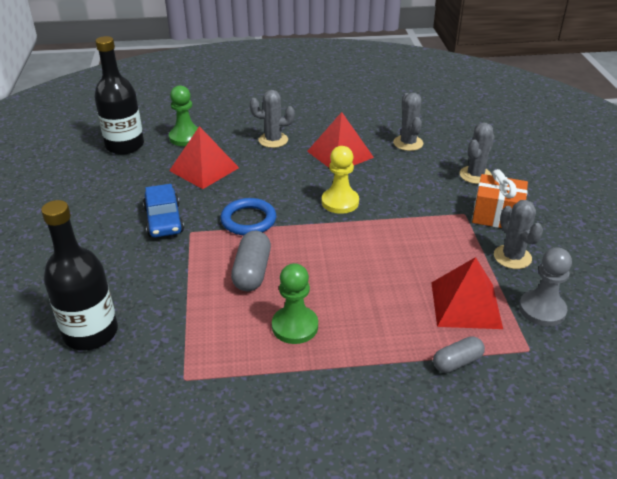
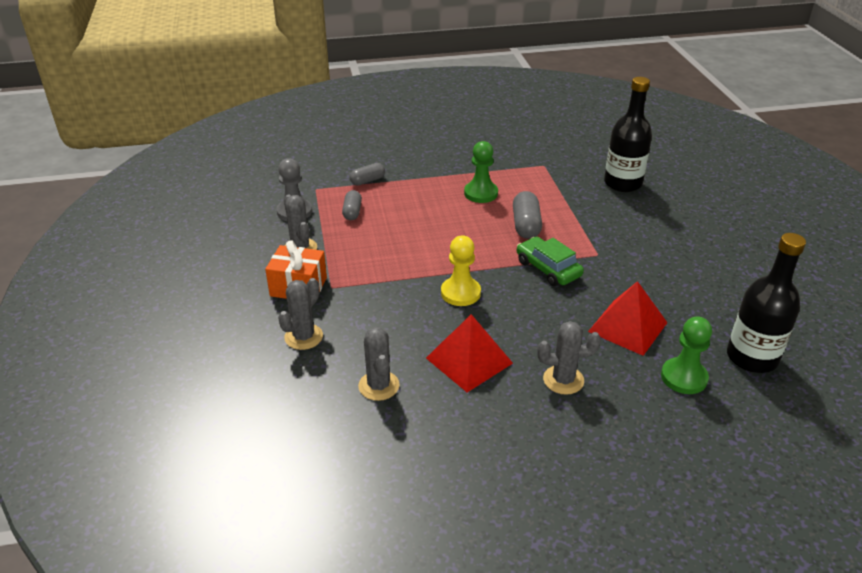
camera: 175 degrees right, 0 degrees up
(164, 220) = (630, 264): blue car -> none
(248, 220) = (548, 268): blue ring -> green car
(466, 305) = (352, 212): red pyramid -> grey capsule

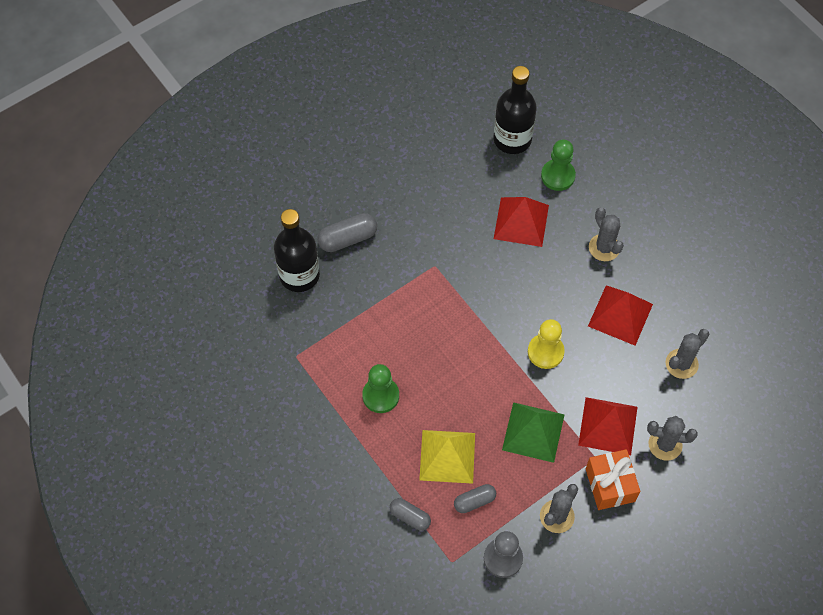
camera: 115 degrees left, 25 degrees up
(354, 306) = (608, 425): none -> red pyramid
(386, 260) = (533, 432): none -> green pyramid
(401, 210) = (447, 456): none -> yellow pyramid
(526, 225) = (418, 336): grey capsule -> grey capsule (348, 239)
(548, 268) = (476, 297): green car -> none

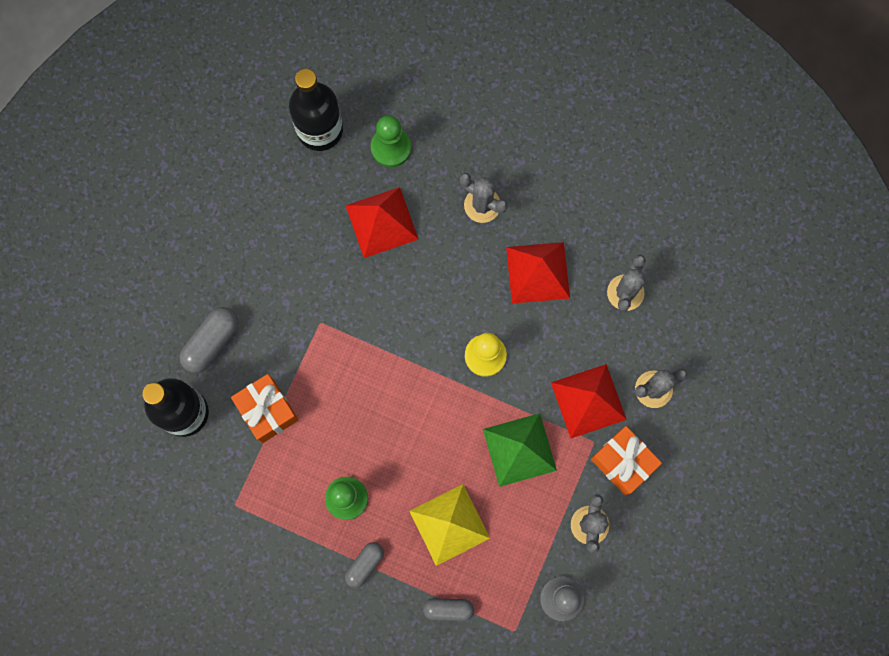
camera: 30 degrees left, 15 degrees up
(359, 305) = (267, 411): none -> orange gift
(474, 501) = (502, 556): grey capsule -> grey capsule (365, 565)

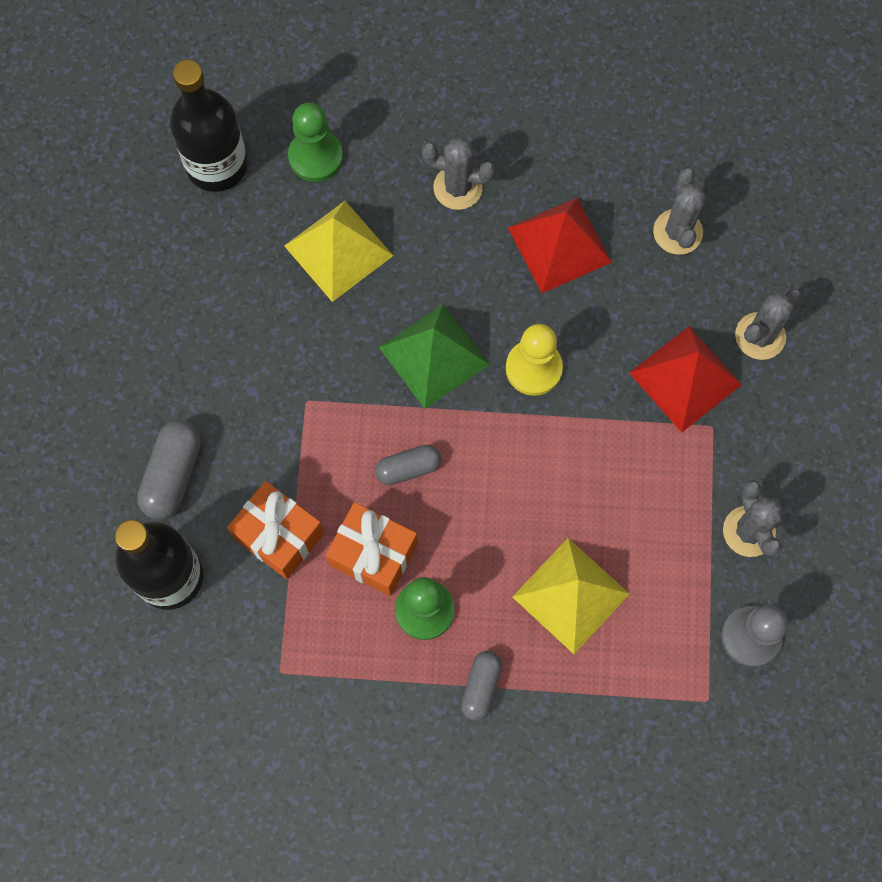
camera: 20 degrees left, 5 degrees down
(381, 222) = (338, 250): red pyramid -> yellow pyramid
(448, 609) = (611, 704): grey capsule -> grey capsule (408, 468)
(519, 449) = (622, 469): green pyramid -> green pyramid (433, 356)
(623, 462) = (759, 438): orange gift -> orange gift (373, 554)

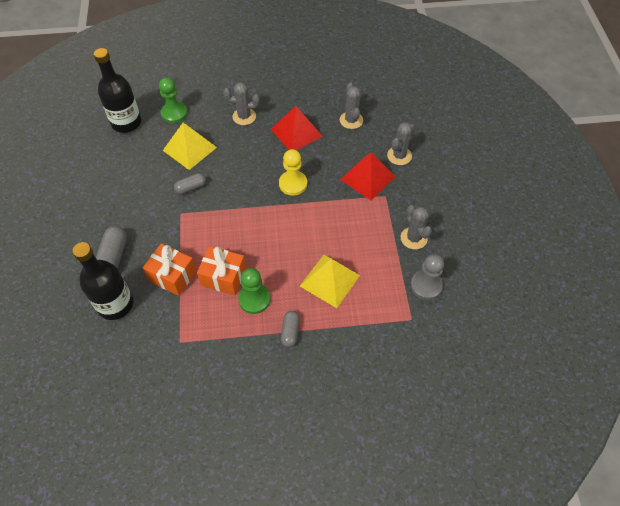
camera: 10 degrees left, 15 degrees down
(408, 468) = (236, 235): grey capsule -> grey capsule (191, 187)
(433, 356) = (242, 185): green pyramid -> none

